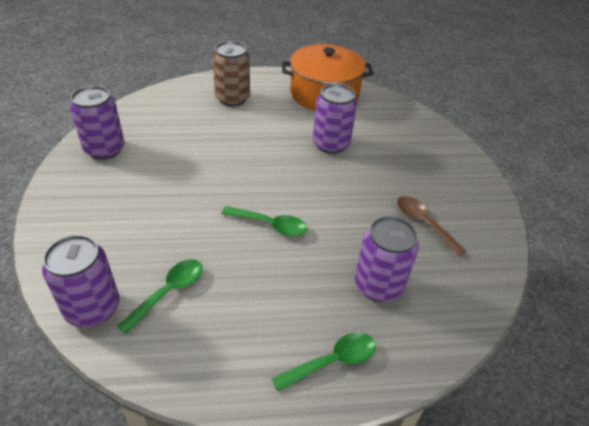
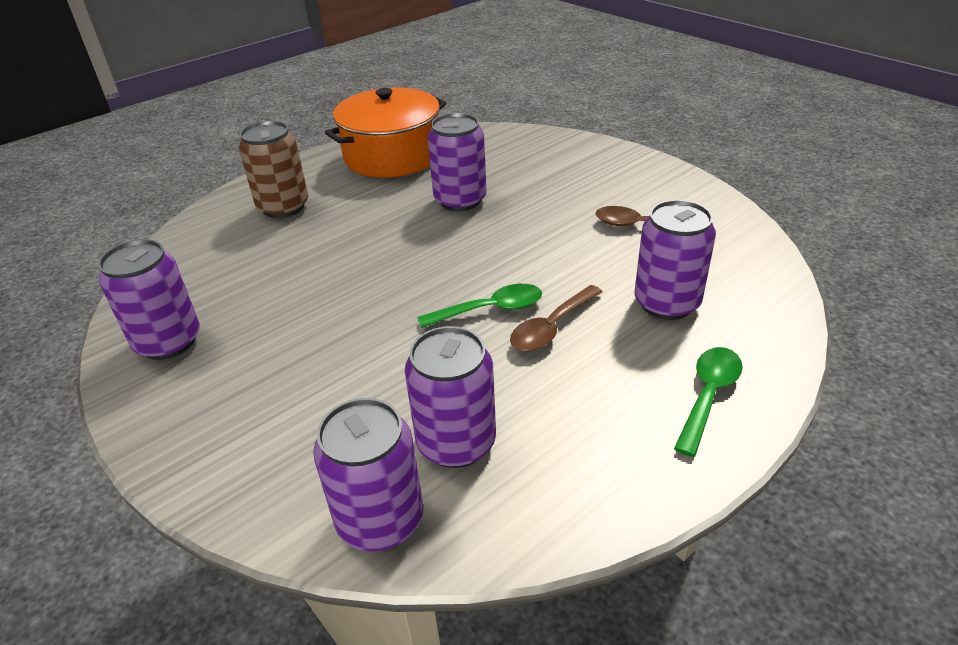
camera: 30 degrees left, 5 degrees down
(169, 292) = (456, 442): green spoon -> purple can
(291, 257) = (551, 327): none -> brown spoon

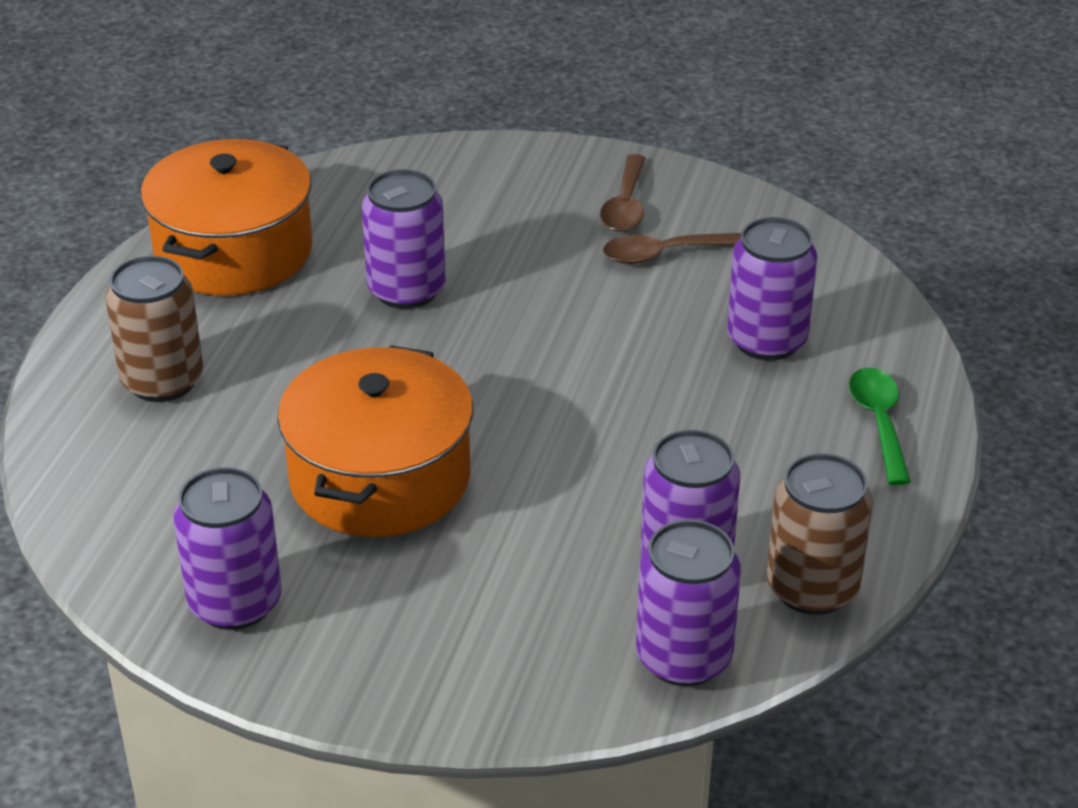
camera: 35 degrees left, 0 degrees up
(328, 299) = (380, 478): none -> orange pot
(490, 309) = (586, 417): green spoon -> none
(534, 511) = (812, 588): none -> brown can
(551, 327) = (672, 412): brown spoon -> brown spoon (625, 205)

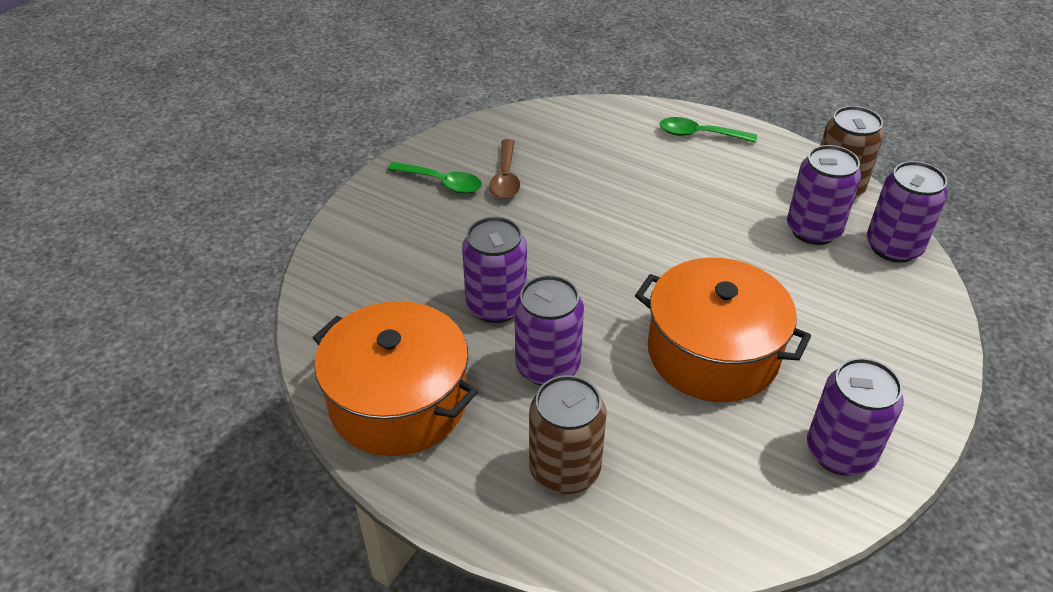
camera: 75 degrees left, 5 degrees up
(625, 205) = (442, 183): brown spoon -> green spoon
(767, 340) = (612, 156): purple can -> purple can (547, 366)

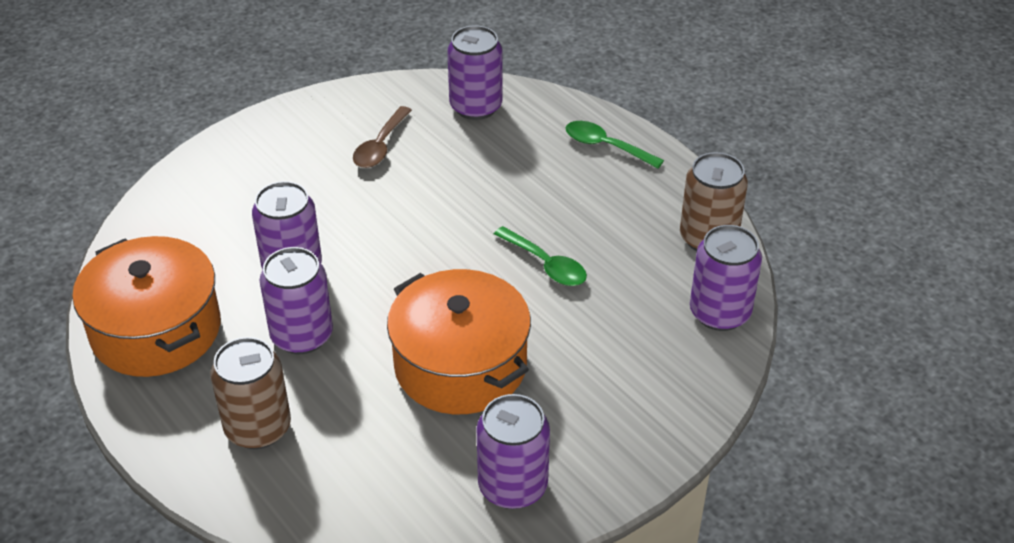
camera: 20 degrees right, 0 degrees up
(442, 183) = (317, 137): green spoon -> green spoon (546, 265)
(813, 230) = (649, 274): purple can -> purple can (476, 107)

